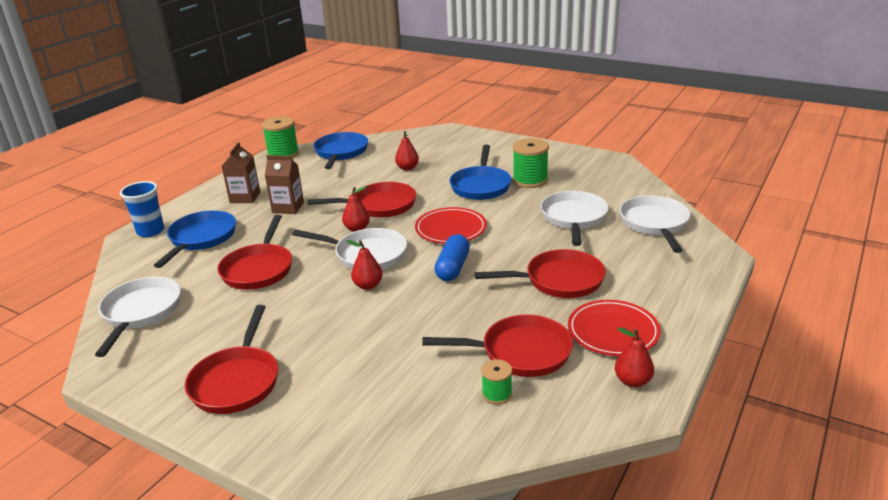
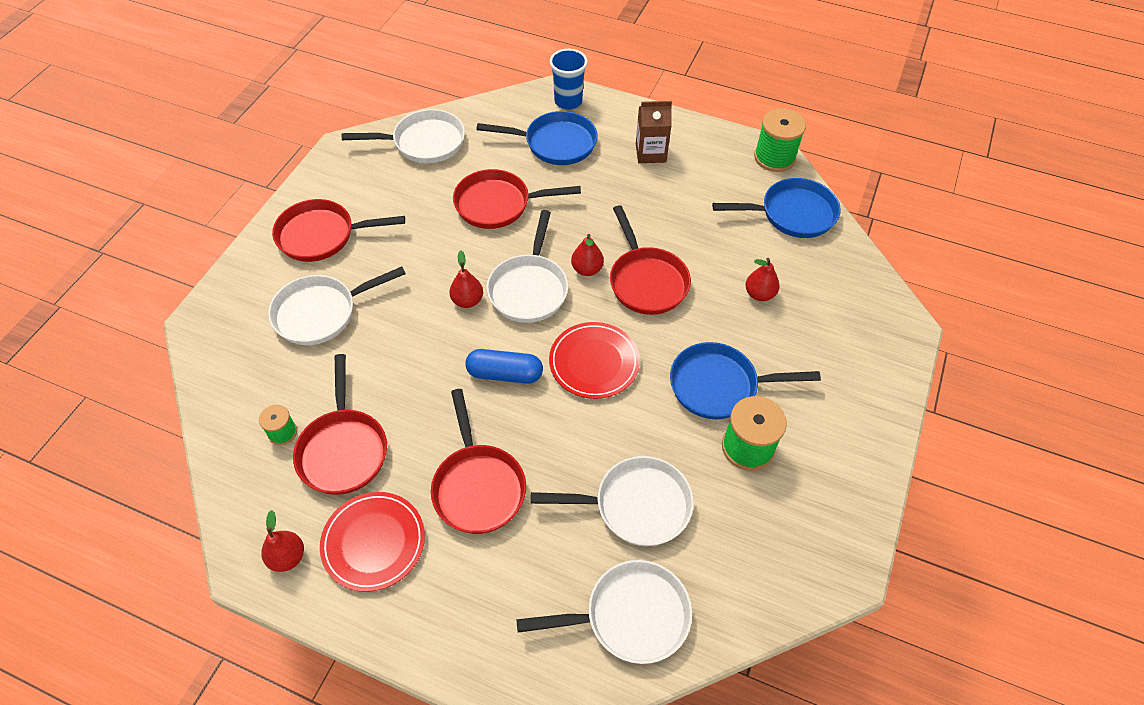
camera: 80 degrees right, 25 degrees up
(288, 207) = (631, 196): brown carton -> none
(350, 376) = (321, 313): none -> white pan

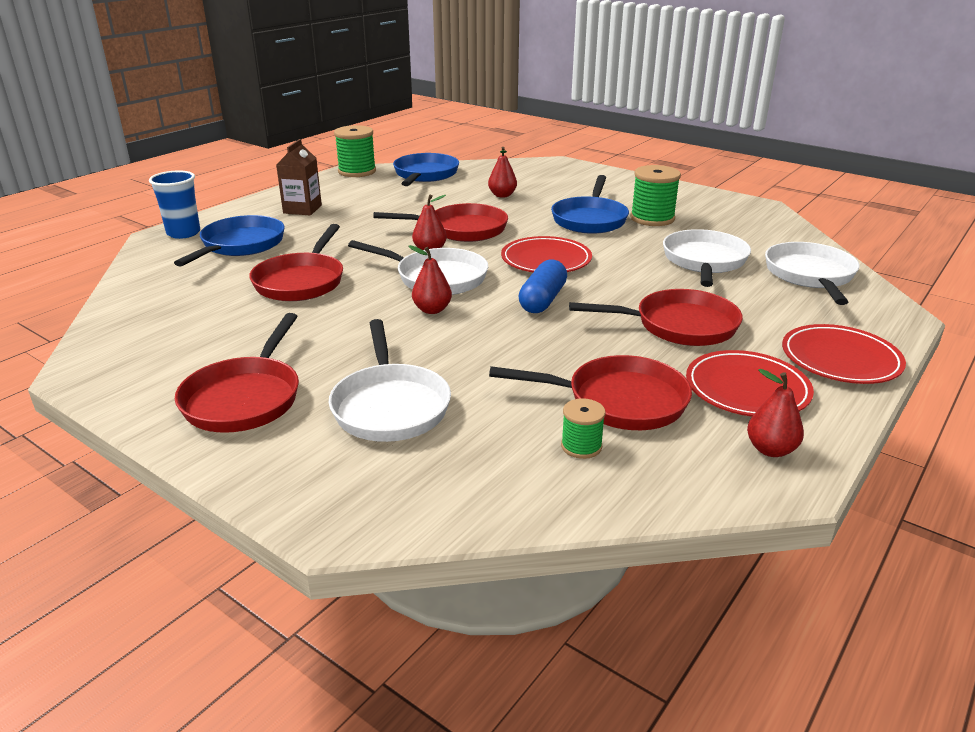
camera: 75 degrees left, 25 degrees down
(424, 142) = (148, 313): white pan -> none
(438, 626) = (840, 359): none -> red plate

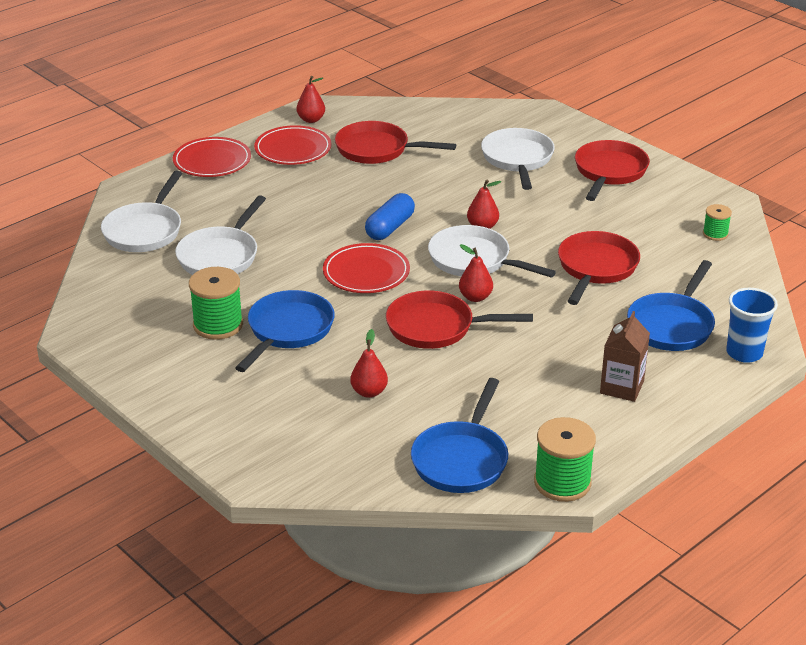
camera: 170 degrees left, 5 degrees up
(581, 446) = (412, 130): green spool -> green spool (715, 234)
(679, 326) = (298, 195): red pan -> none

